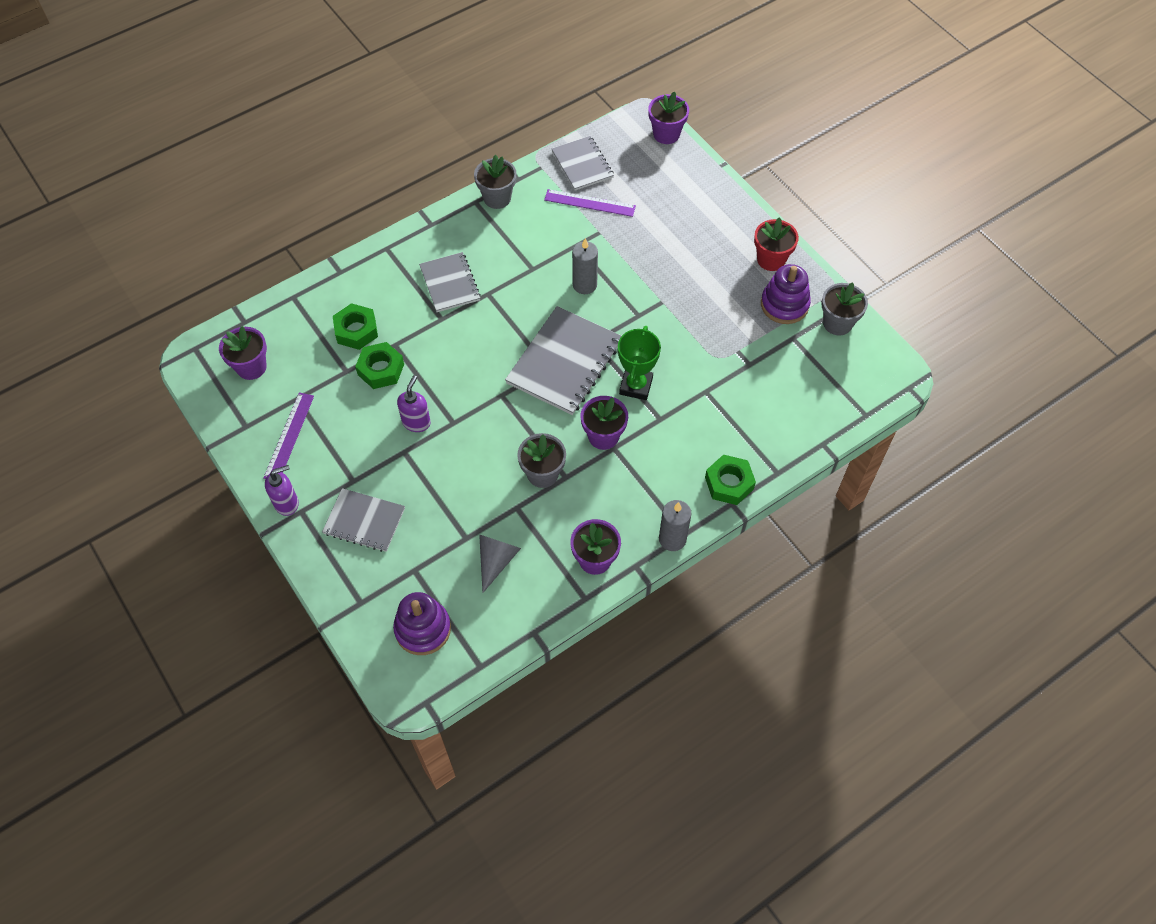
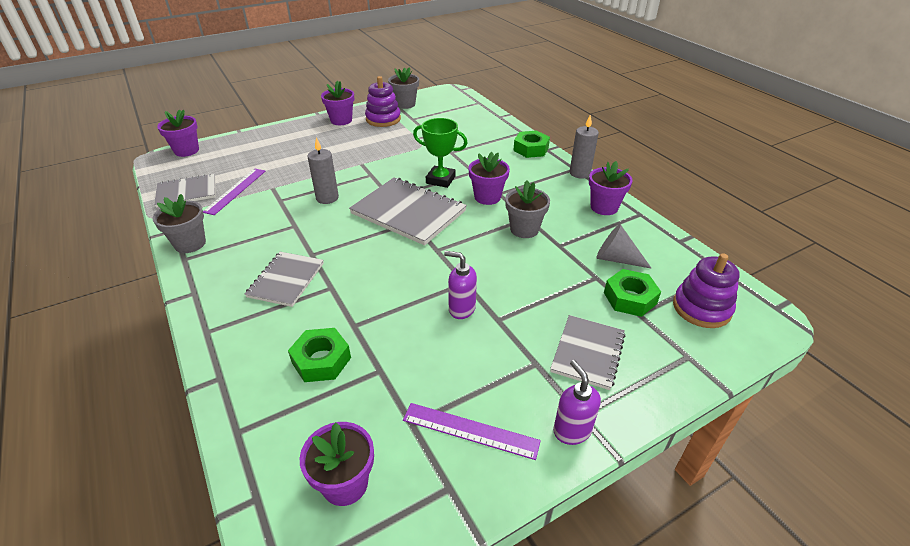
camera: 85 degrees left, 20 degrees down
(381, 369) = (385, 337): green nut -> green nut (630, 298)
(450, 283) = (286, 280): grey notebook -> grey notebook turned 60 degrees counterclockwise
(771, 259) = (341, 120): red flower pot -> purple flower pot

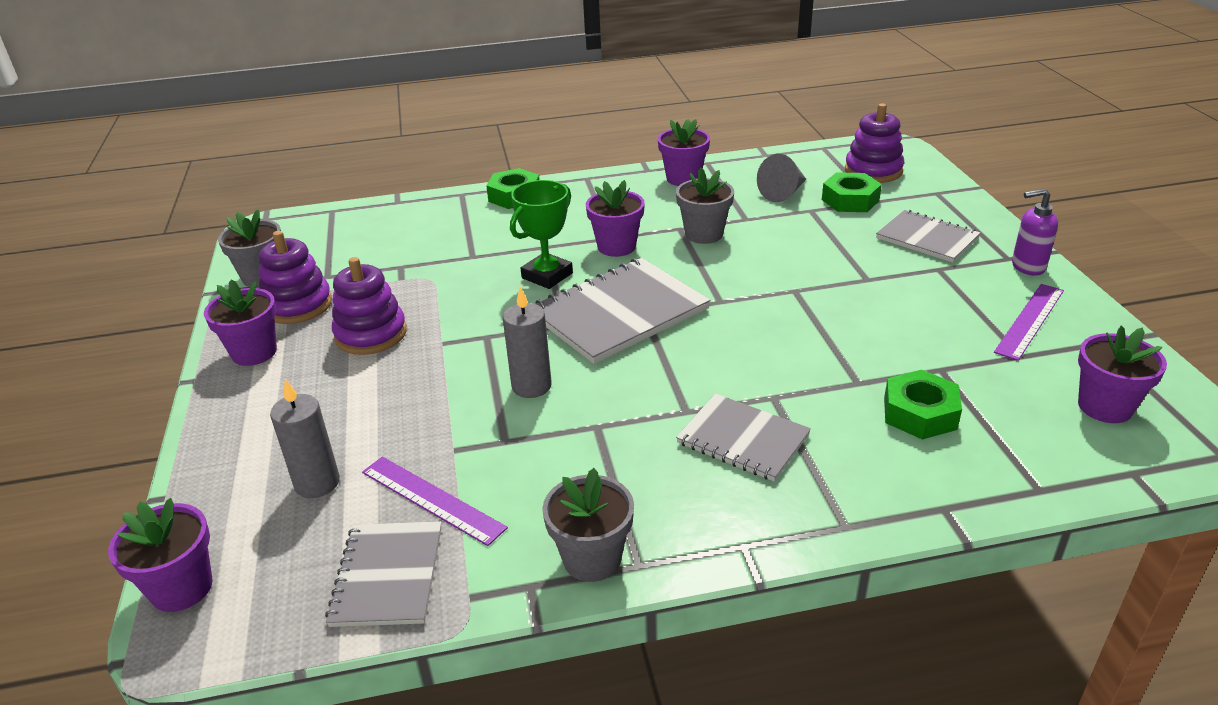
camera: 70 degrees left, 5 degrees down
(363, 143) = (371, 334): none -> purple stacking toy
(461, 309) = (844, 299): purple soap dispenser -> none
(579, 173) = (600, 177): grey candle -> grey candle (317, 483)

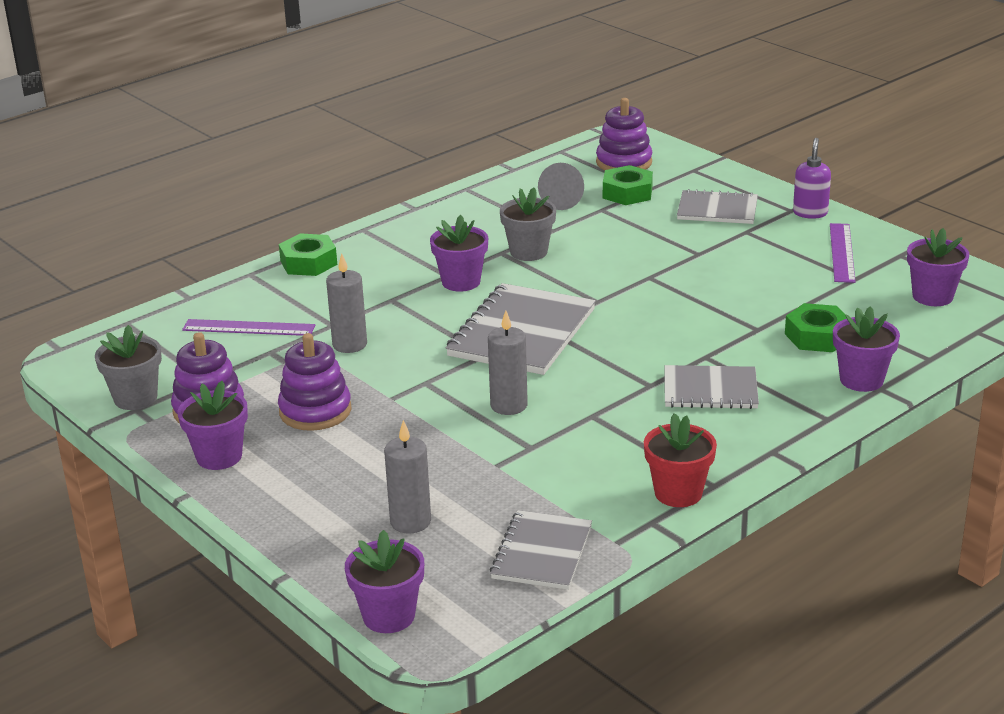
camera: 30 degrees left, 5 degrees down
(388, 575) = (542, 553): grey notebook -> grey notebook turned 45 degrees clockwise
(432, 499) = (518, 500): purple ruler -> purple ruler (249, 328)
(465, 279) = (349, 344): none -> grey candle
(547, 275) = (424, 321): green trophy -> none
(592, 559) = (678, 493): grey flower pot -> red flower pot
(683, 178) = (459, 208): purple flower pot -> purple flower pot (861, 380)
(1027, 266) = (810, 213): purple soap dispenser -> purple soap dispenser turned 135 degrees clockwise

